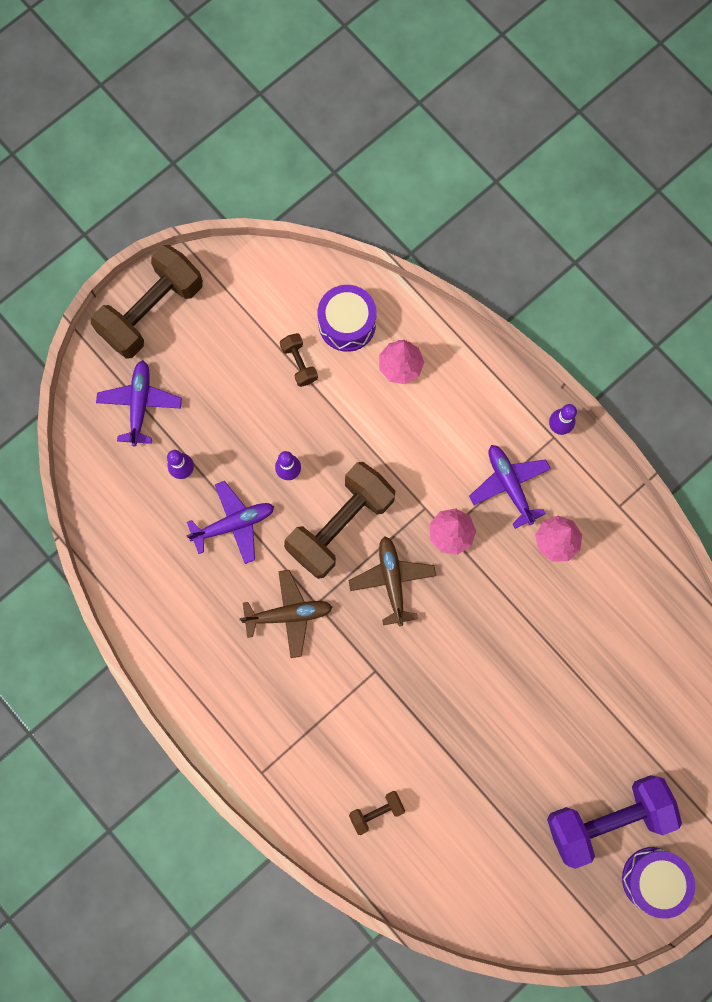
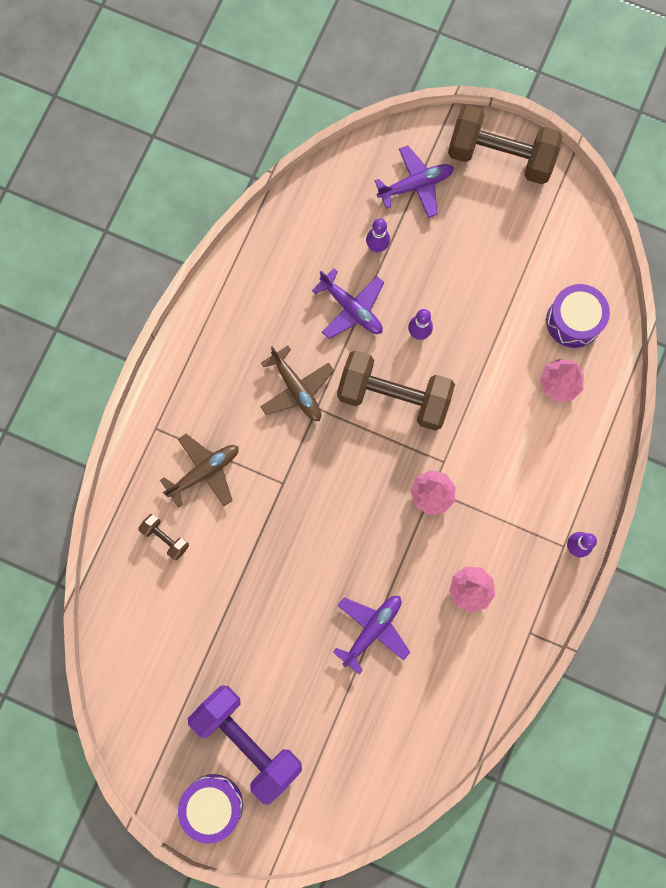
camera: 65 degrees right, 0 degrees up
(299, 363) = (517, 297): brown dumbbell -> none
(392, 580) = (366, 462): brown plane -> brown plane (204, 471)
(509, 485) = (500, 526): purple plane -> purple plane (372, 630)

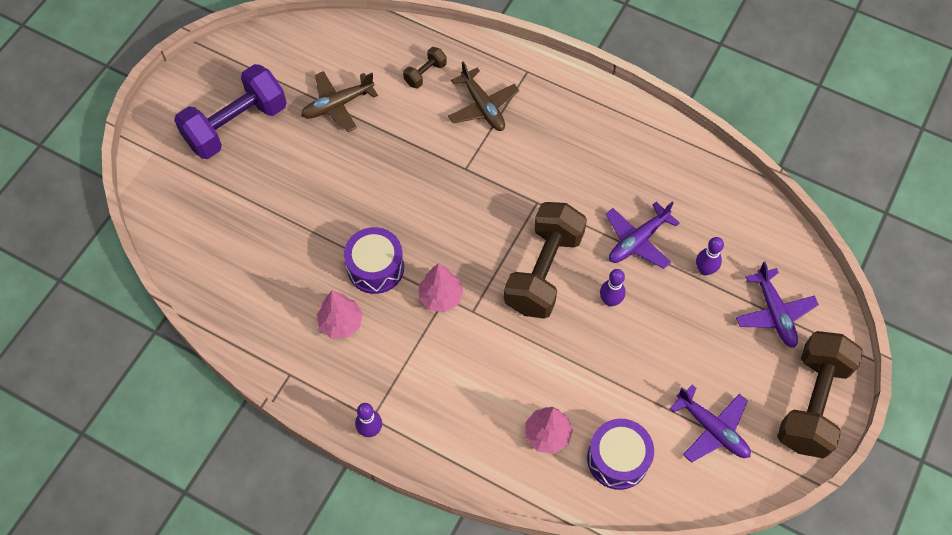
camera: 95 degrees right, 15 degrees down
(213, 805) = (188, 96): purple drum -> purple drum (375, 267)
(296, 389) = (557, 186): brown plane -> brown plane (337, 105)
(372, 630) = (316, 232): purple plane -> purple plane (712, 429)

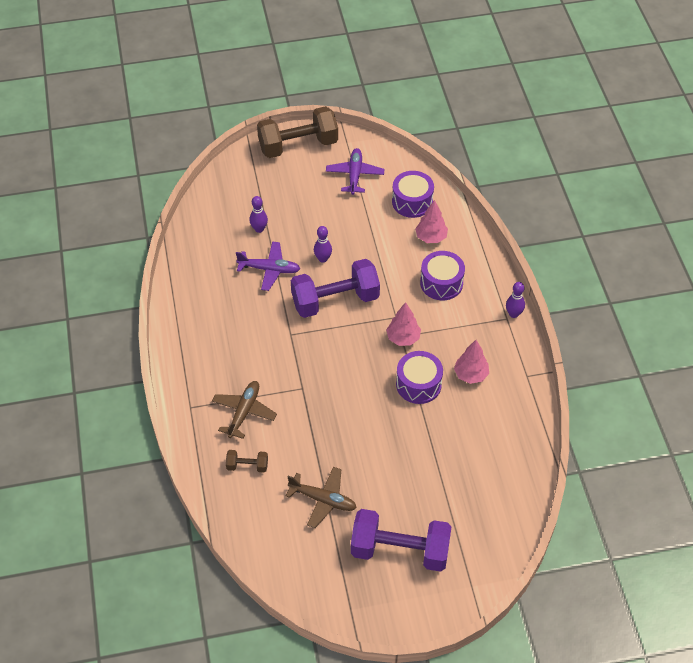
camera: 130 degrees left, 10 degrees down
(475, 391) = (441, 283): none -> purple drum
(543, 271) = (335, 300): brown dumbbell -> purple dumbbell
(774, 313) = (258, 186): purple plane -> none

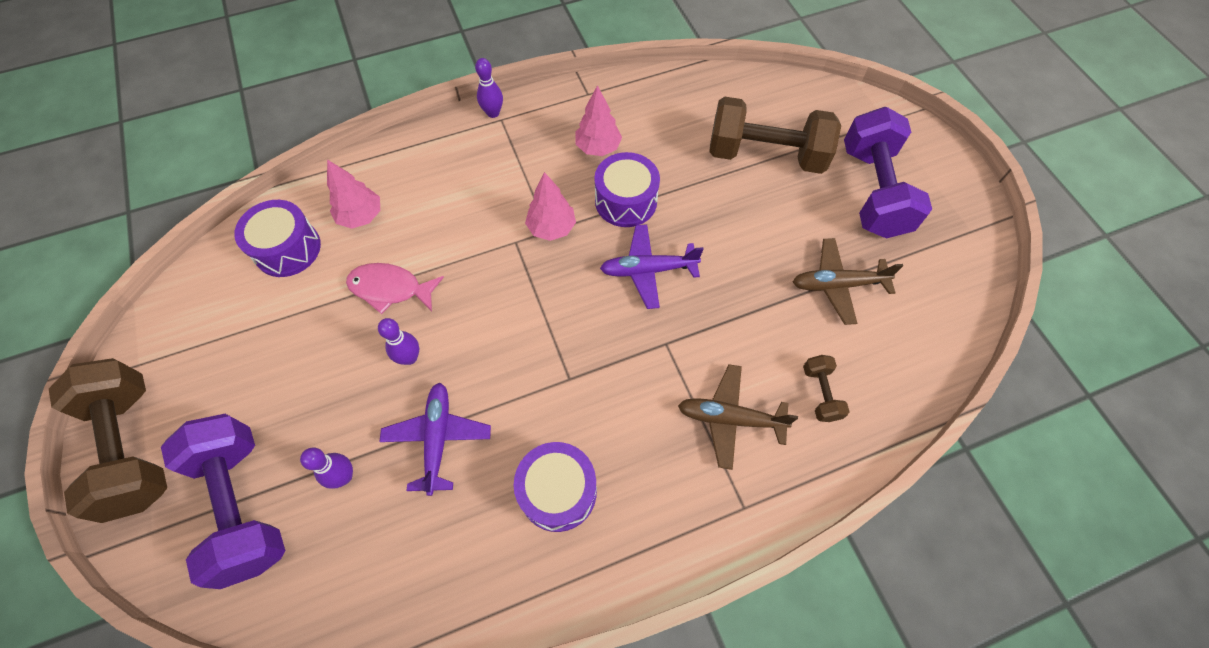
camera: 100 degrees left, 10 degrees up
(323, 500) = (837, 285): brown plane -> brown plane turned 105 degrees counterclockwise
(335, 300) = (494, 325): purple dumbbell -> purple dumbbell (243, 505)
(354, 175) = (220, 339): purple plane -> purple plane (648, 270)
(372, 251) = (390, 289): none -> pink fish
(441, 283) = (447, 194): purple drum -> purple drum (558, 491)
(447, 484) = (765, 155): none -> brown dumbbell

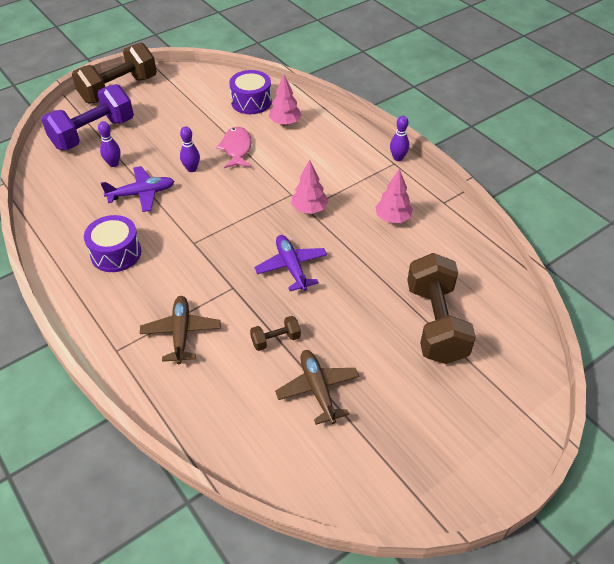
camera: 75 degrees right, 15 degrees down
(626, 201) = (349, 243): purple drum -> none
(820, 393) = (213, 387): brown dumbbell -> brown dumbbell (275, 340)
(873, 191) = (431, 409): purple dumbbell -> none

